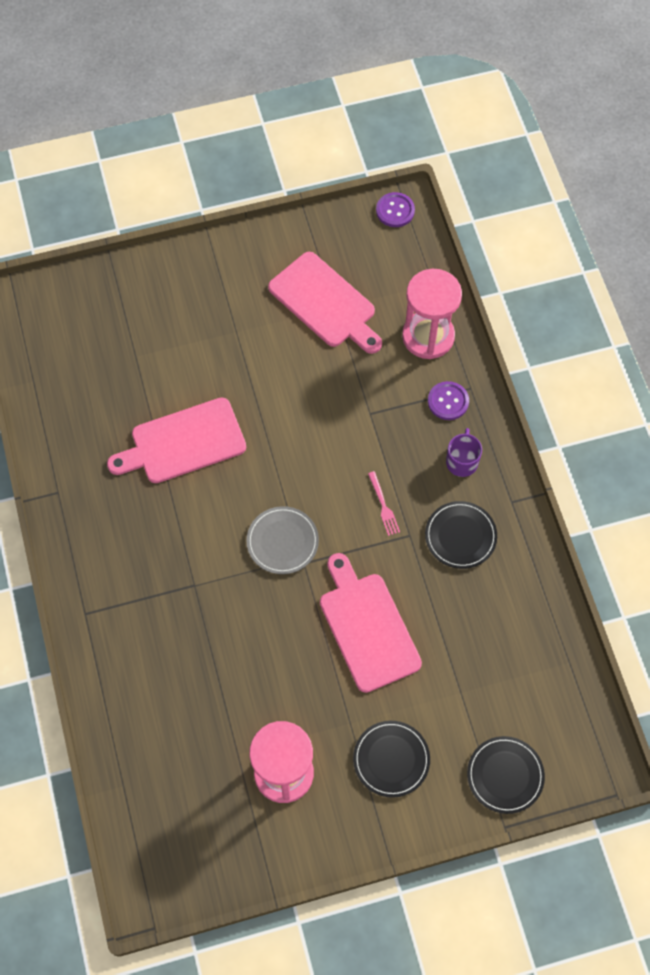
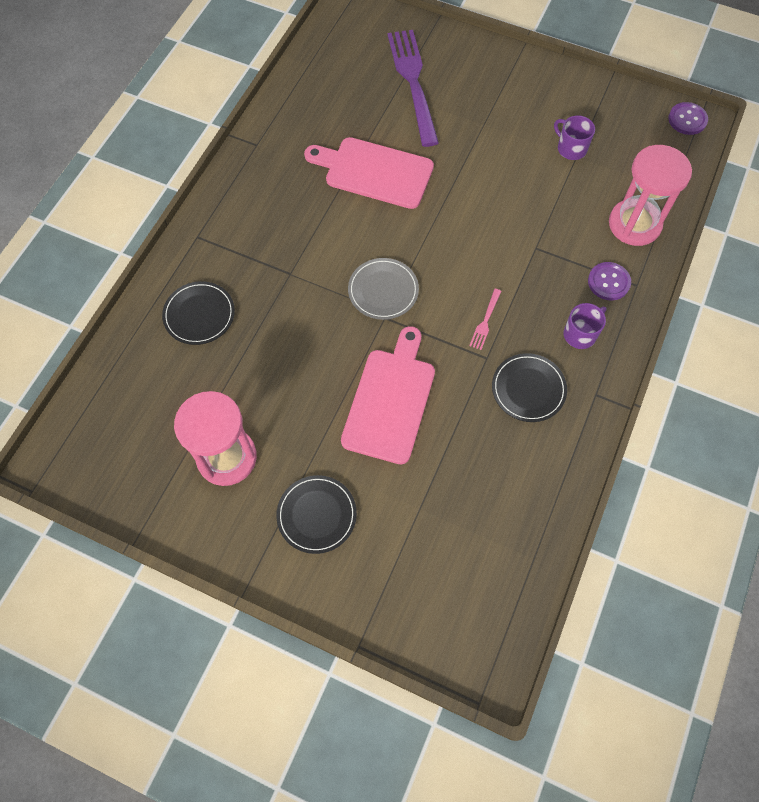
camera: 40 degrees right, 0 degrees up
(142, 334) = (413, 82): none -> purple fork
(325, 303) = (571, 148): pink cutting board -> purple mug
(505, 775) = (396, 605): black plate -> black plate (199, 314)

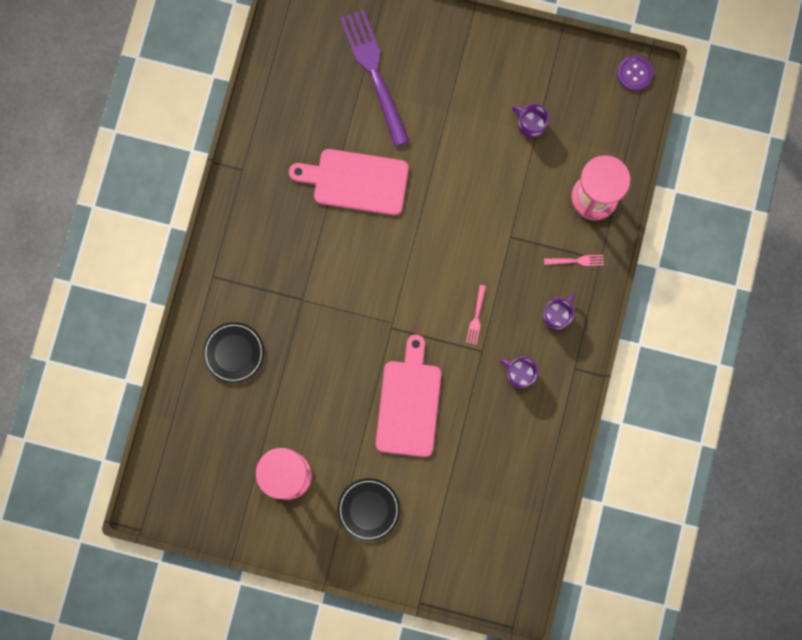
camera: 10 degrees left, 15 degrees up
(383, 290) = (385, 302): grey plate -> none
(528, 389) = (519, 373): black plate -> purple mug
(608, 282) = (576, 261): purple button -> pink fork

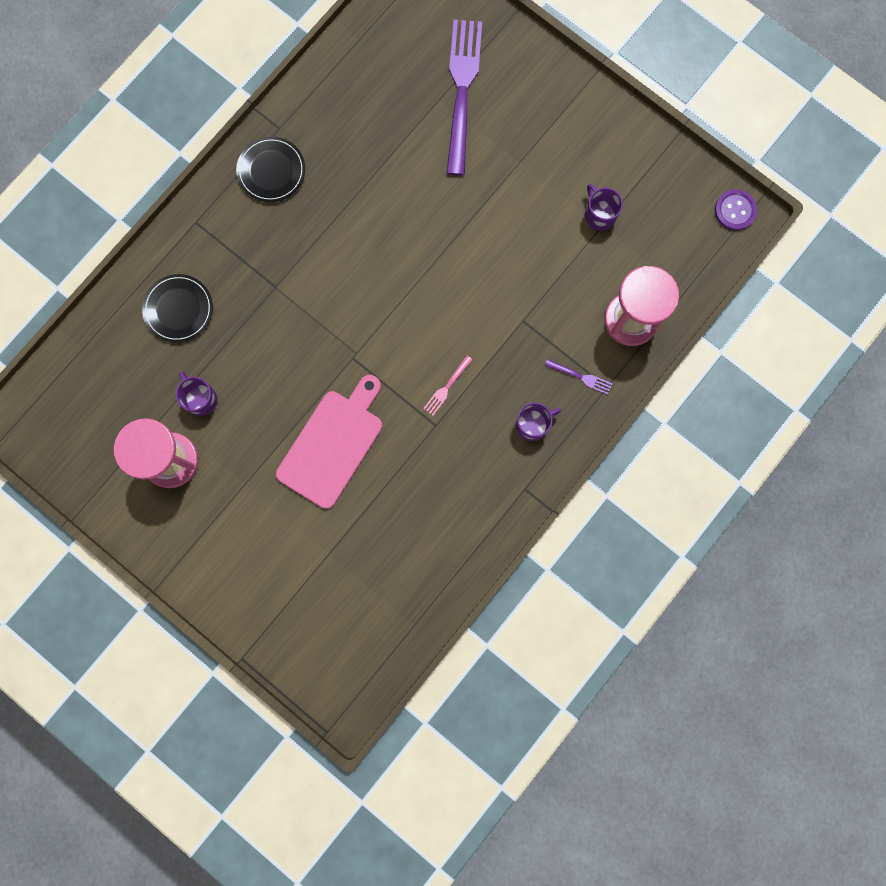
camera: 25 degrees right, 0 degrees up
(356, 181) = (389, 191): pink cutting board -> none
(368, 509) = (237, 535): black plate -> black plate (271, 171)
(519, 373) = (464, 467): purple mug -> purple mug (200, 398)
(576, 261) = (580, 377): pink fork -> purple fork

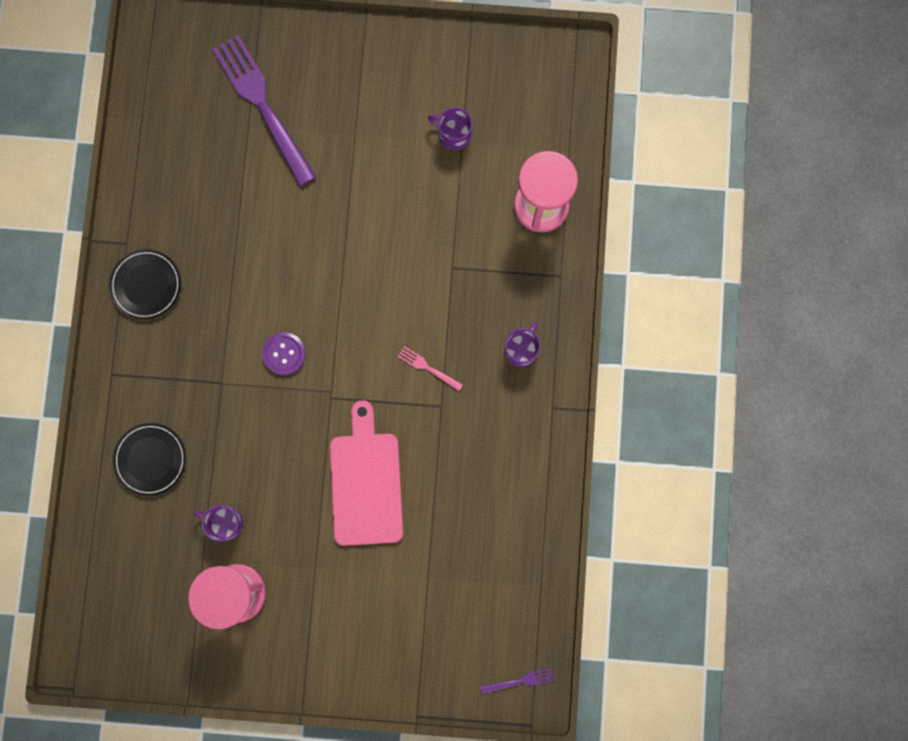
camera: 35 degrees left, 0 degrees up
(447, 387) = (428, 368): pink fork -> pink fork turned 120 degrees clockwise
(580, 377) = (533, 282): purple fork -> purple fork (520, 681)
(735, 210) = (563, 55): purple button -> purple button (284, 354)

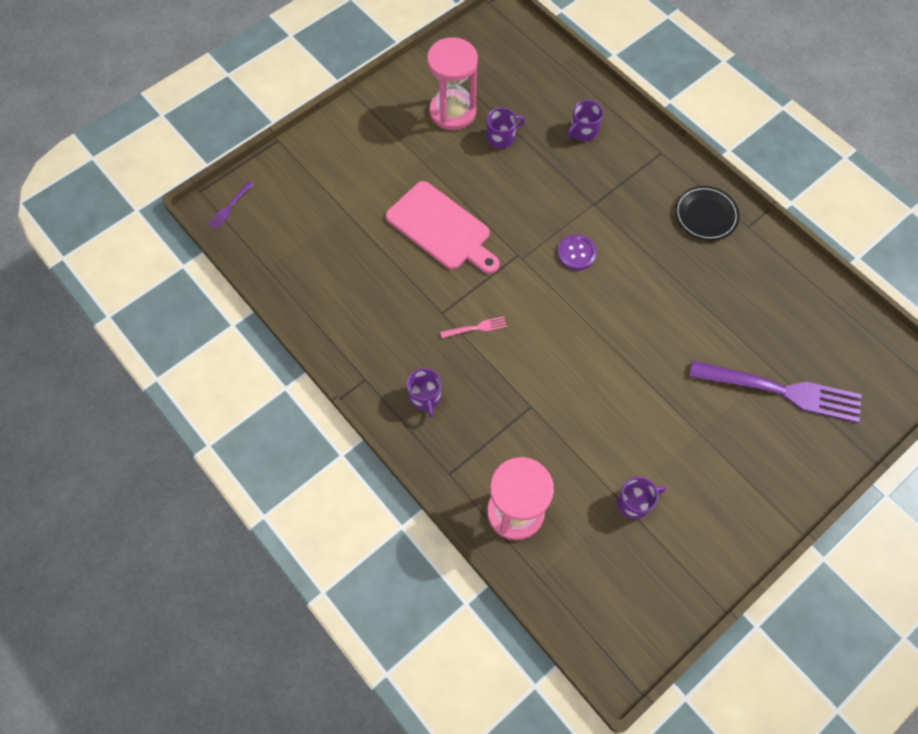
camera: 135 degrees right, 15 degrees down
(150, 459) = (583, 131): black plate -> purple mug

